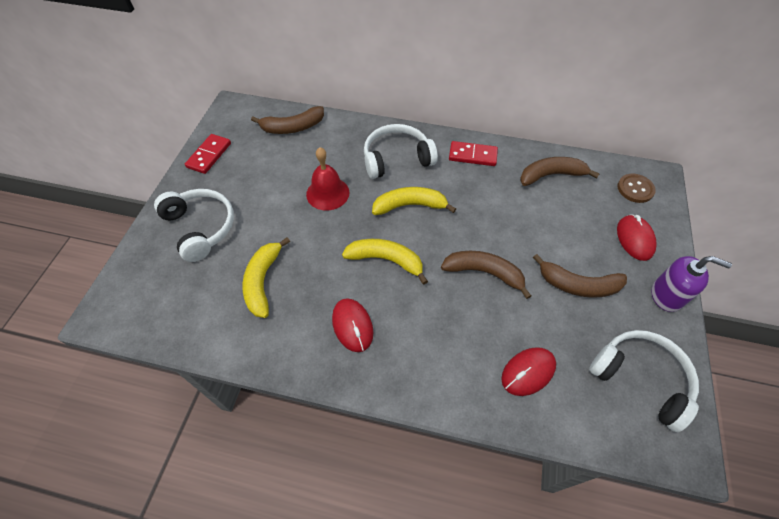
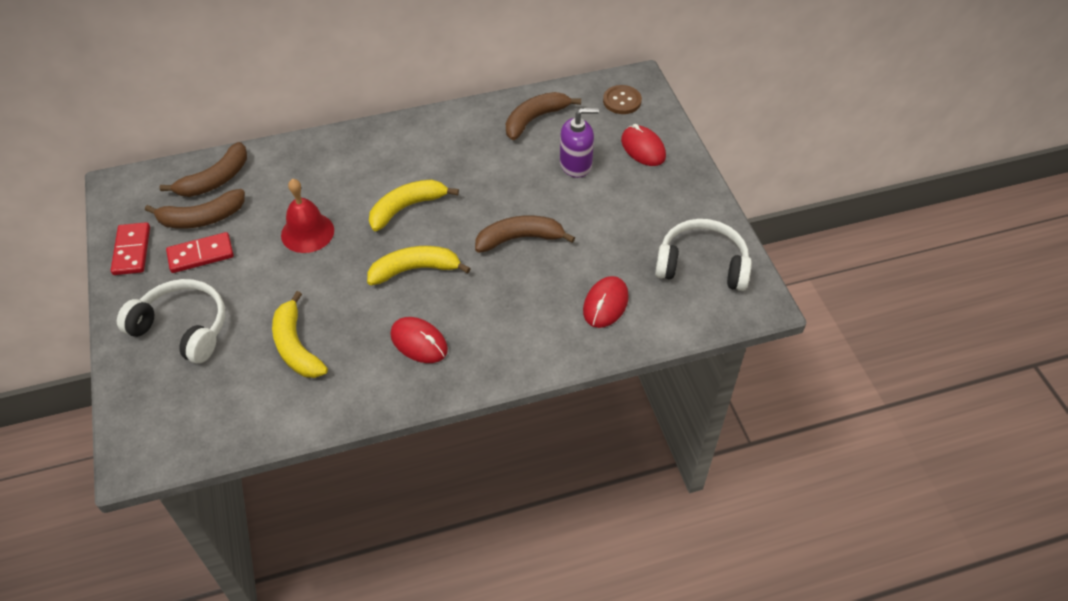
camera: 30 degrees left, 5 degrees down
(396, 159) = (362, 166): white headphones -> none
(472, 155) = (443, 130): red domino -> red domino (201, 254)
(578, 285) = (612, 211): brown banana -> brown banana (202, 218)
(667, 295) = (693, 186): purple soap dispenser -> purple soap dispenser (576, 164)

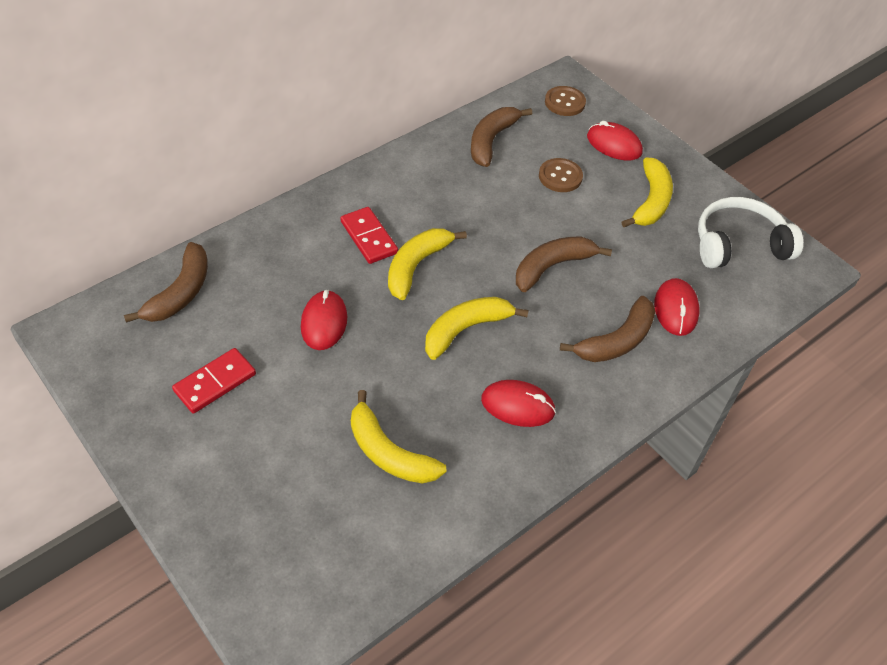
camera: 25 degrees left, 0 degrees up
(132, 251) = (127, 402): red domino -> red domino (368, 237)
(183, 328) = (244, 473): white headphones -> none
(202, 218) = (191, 340): brown banana -> brown banana (616, 341)
(307, 232) = (324, 322): red bell -> red mouse
(576, 164) = (560, 176): purple soap dispenser -> brown button
(644, 206) = (651, 201): none -> yellow banana

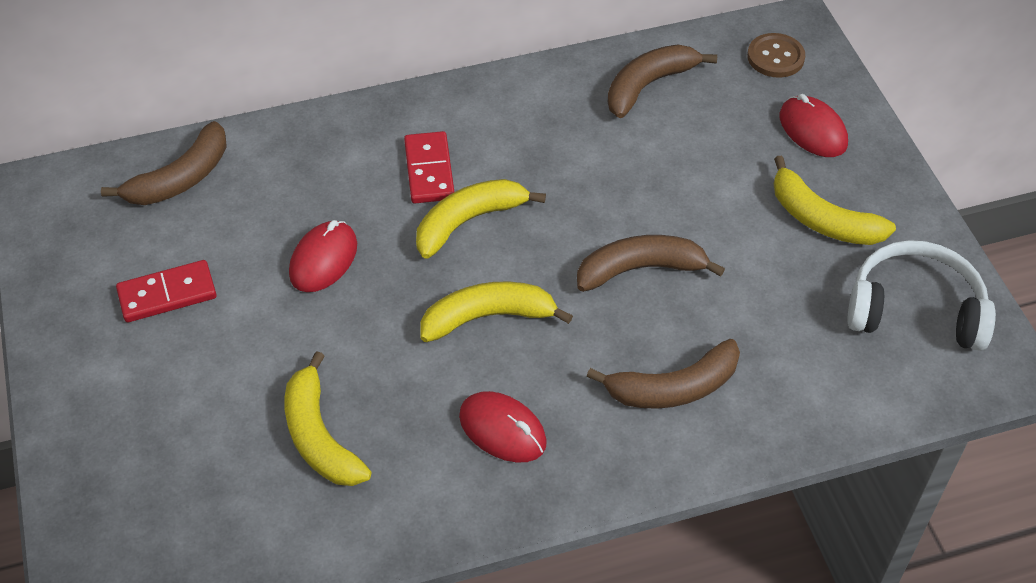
camera: 25 degrees right, 0 degrees up
(560, 176) = (715, 155): brown button -> none
(651, 201) = (822, 219): yellow banana -> yellow banana turned 90 degrees clockwise
(675, 309) = (776, 370): red mouse -> none

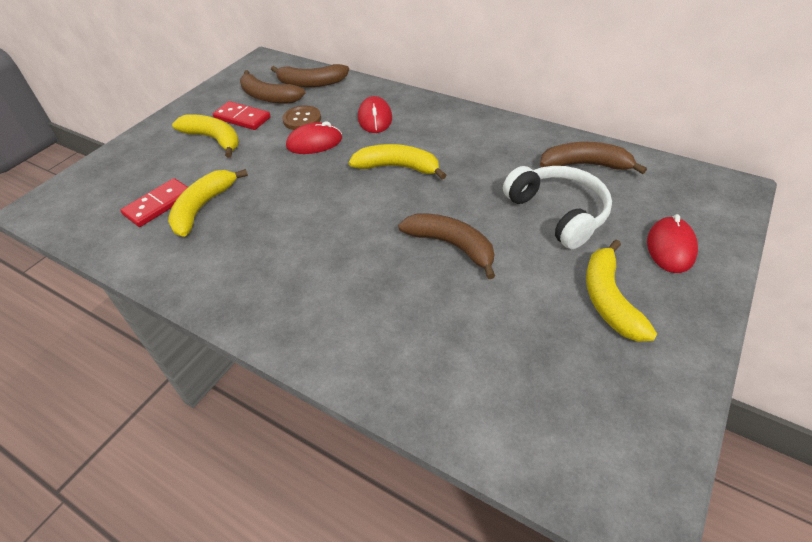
camera: 50 degrees right, 5 degrees down
(429, 170) = (412, 136): red domino -> red domino (159, 205)
(488, 317) = (343, 212): yellow banana -> yellow banana (214, 139)
(502, 430) = (271, 266): red mouse -> red mouse (375, 118)
(673, 388) = (381, 317): brown banana -> brown banana (268, 97)
(775, 57) = (695, 196): brown button -> brown button (302, 119)
(915, 310) = (609, 405): white headphones -> white headphones (558, 213)

